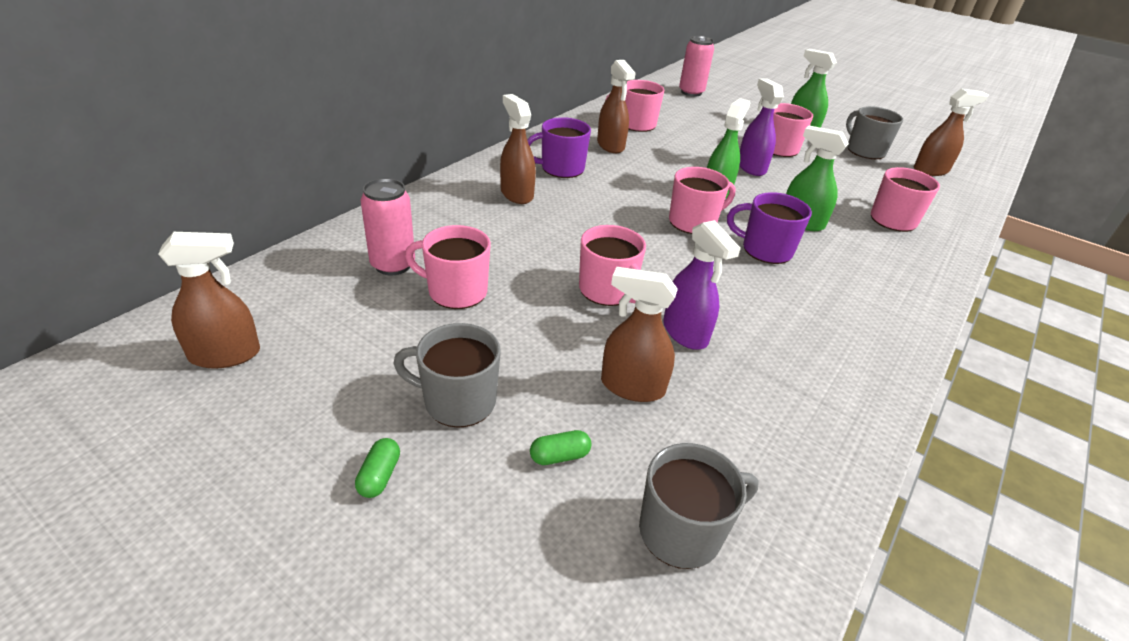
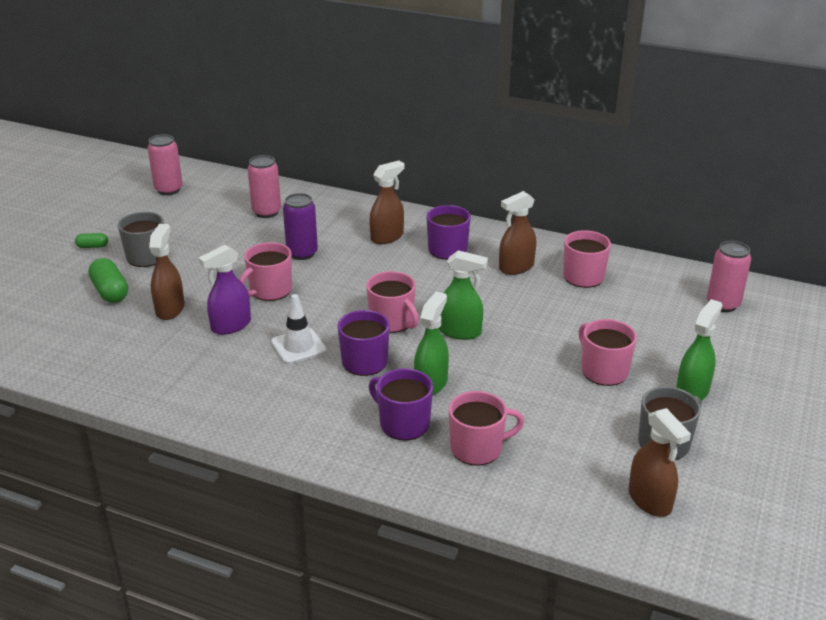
camera: 80 degrees right, 5 degrees down
(225, 354) = (168, 190): brown spray bottle -> pink can
(456, 291) = (246, 237): pink mug -> none
(525, 254) = (302, 253): none -> purple can
(559, 456) = (110, 292): green capsule -> green capsule, size x1.83
(682, 531) = (62, 333): grey mug -> none
(736, 287) = (298, 346): none -> white traffic cone
(751, 167) = (535, 352): purple spray bottle -> none
(866, 247) = (403, 424): none -> purple mug

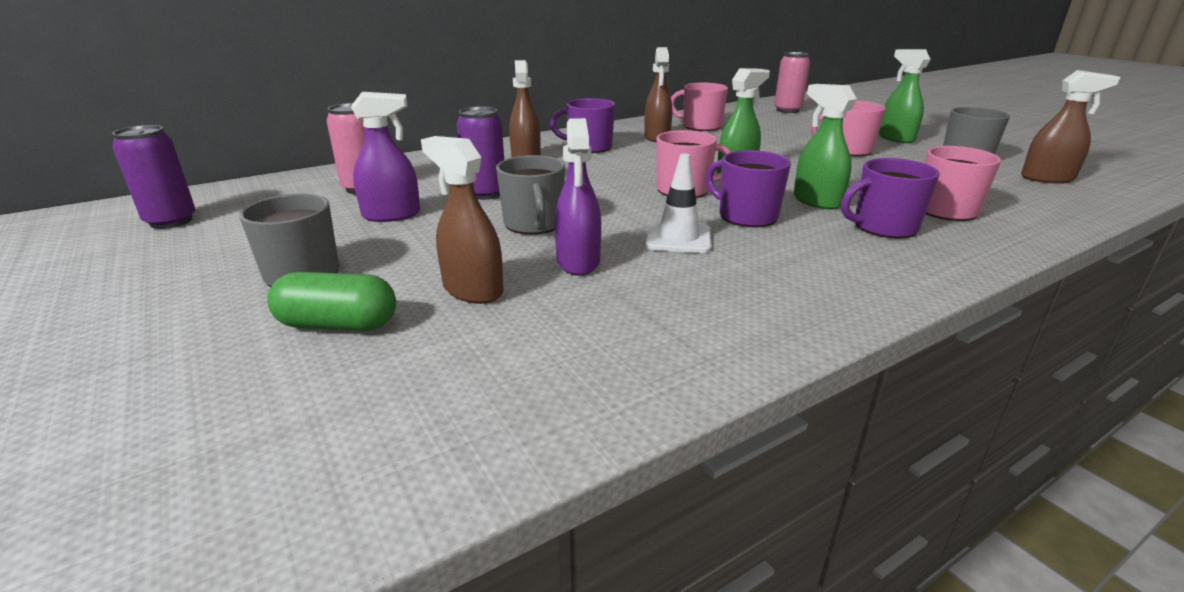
camera: 55 degrees left, 5 degrees down
(92, 246) = (174, 307): green capsule -> none
(168, 190) = (171, 221): pink can -> purple can
(237, 241) = (392, 215): none -> purple spray bottle
(270, 290) = (534, 224): pink mug -> grey mug

